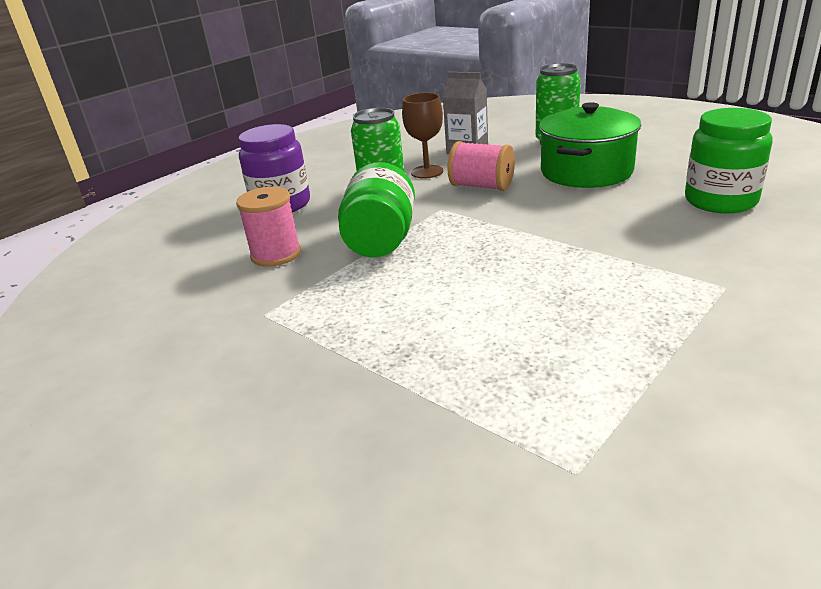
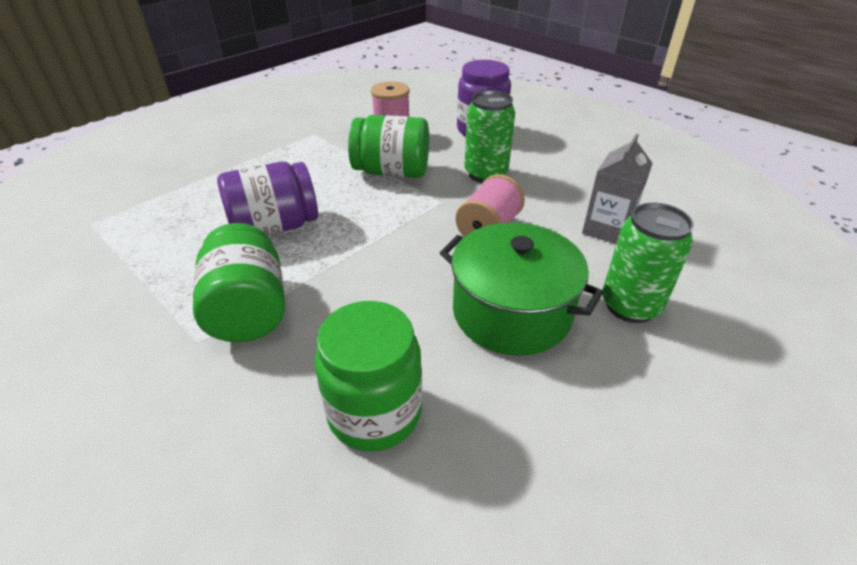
camera: 90 degrees right, 10 degrees up
(427, 172) = (539, 199): brown goblet -> none
(519, 290) = (275, 227): none -> purple jar
(663, 271) = (249, 310): none -> green jar

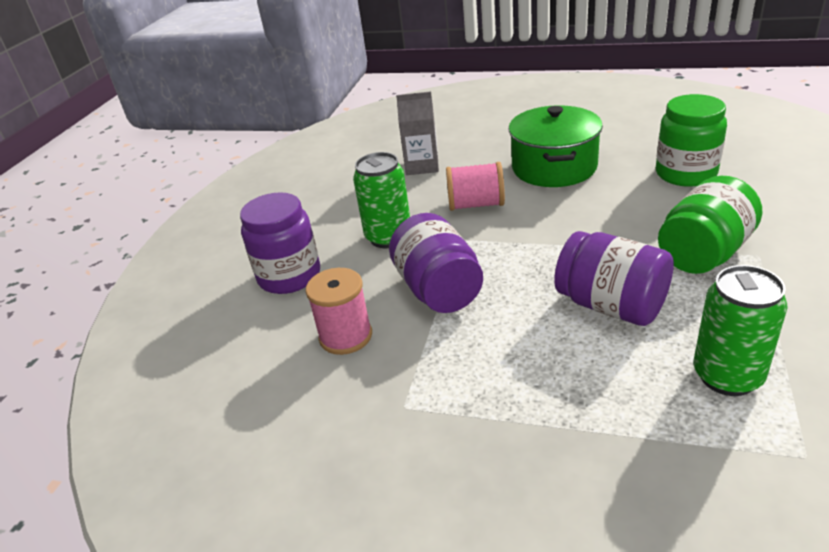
camera: 115 degrees left, 5 degrees down
(392, 172) = (438, 290): green jar -> purple jar
(630, 306) = (498, 141): green can -> green can (727, 376)

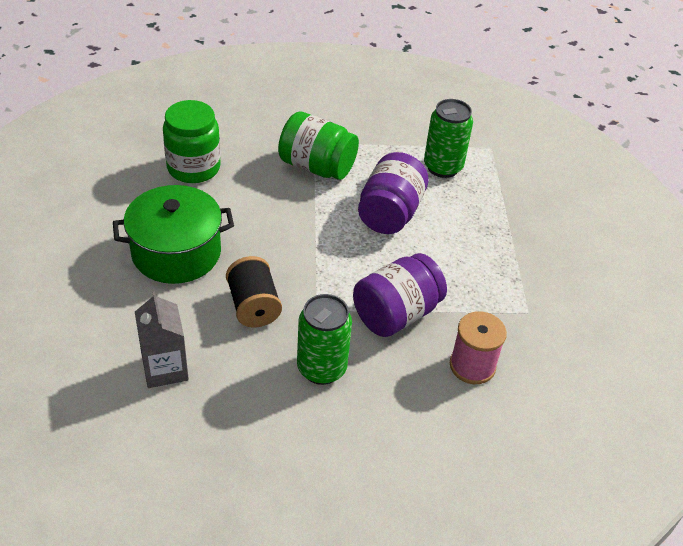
camera: 115 degrees left, 10 degrees up
(289, 276) = (403, 439): purple jar -> none
(476, 204) = (253, 306): pink spool -> black spool

